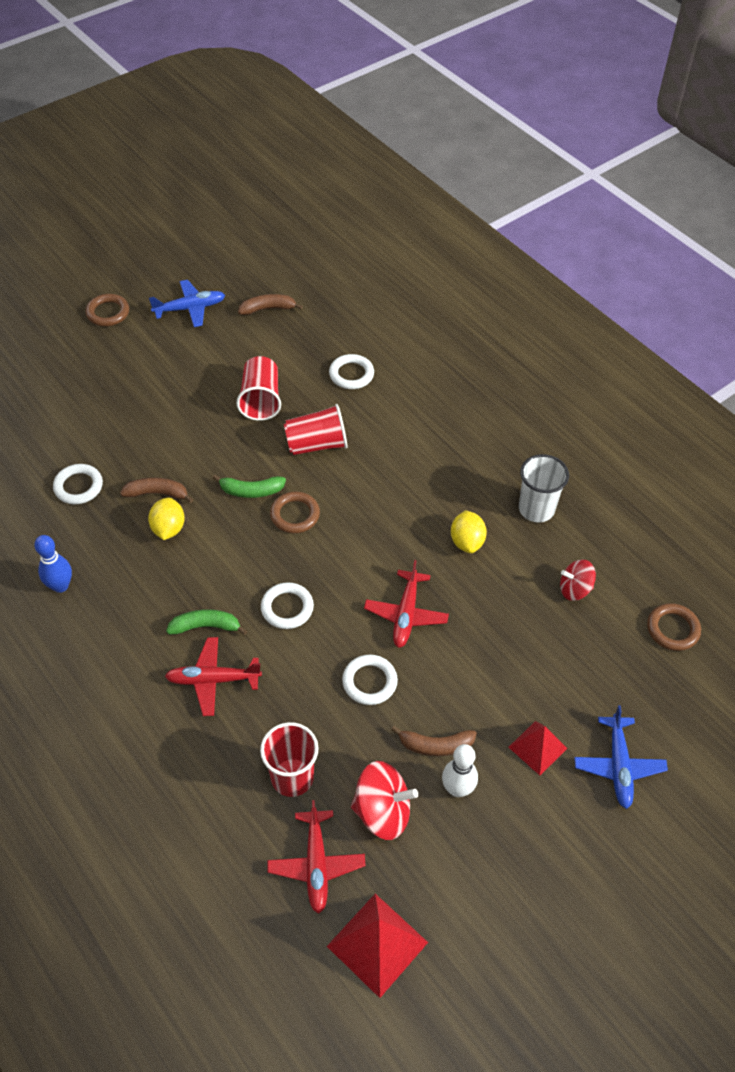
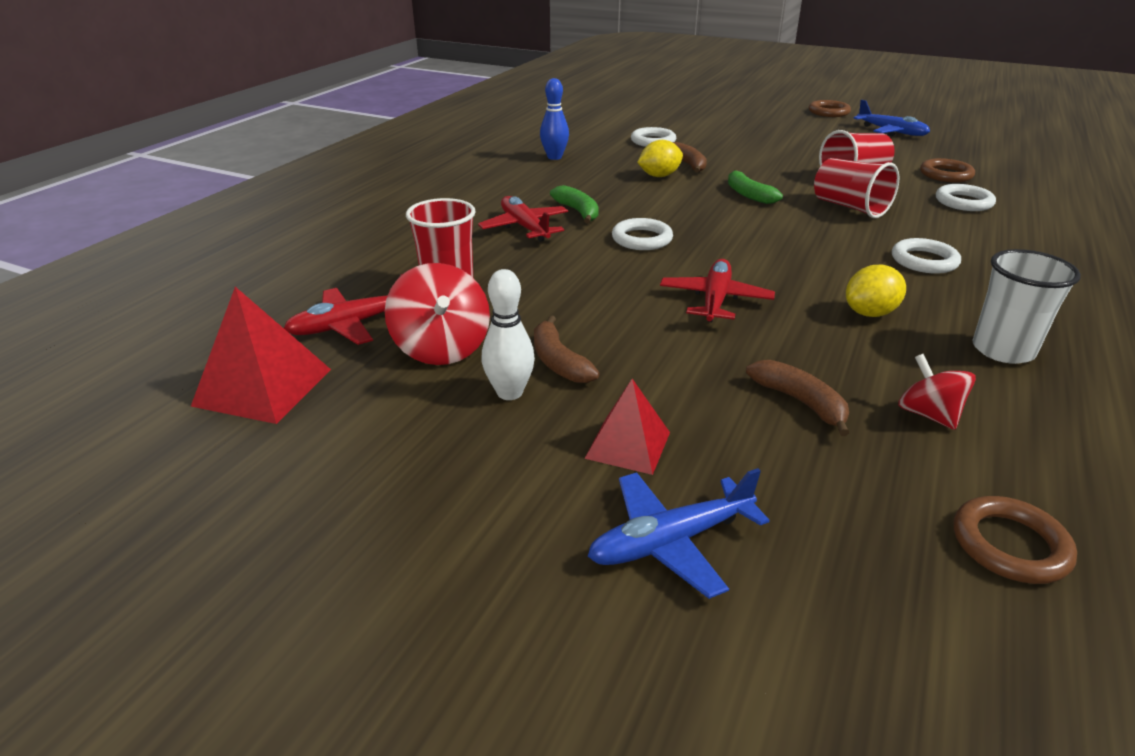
camera: 65 degrees right, 20 degrees down
(268, 309) = (956, 155): brown banana -> brown banana (800, 402)
(295, 515) = (752, 217): brown ring -> brown ring (945, 175)
(369, 682) = (603, 300): white ring -> white ring (924, 261)
(406, 614) = (715, 300): red plane -> red plane turned 120 degrees clockwise

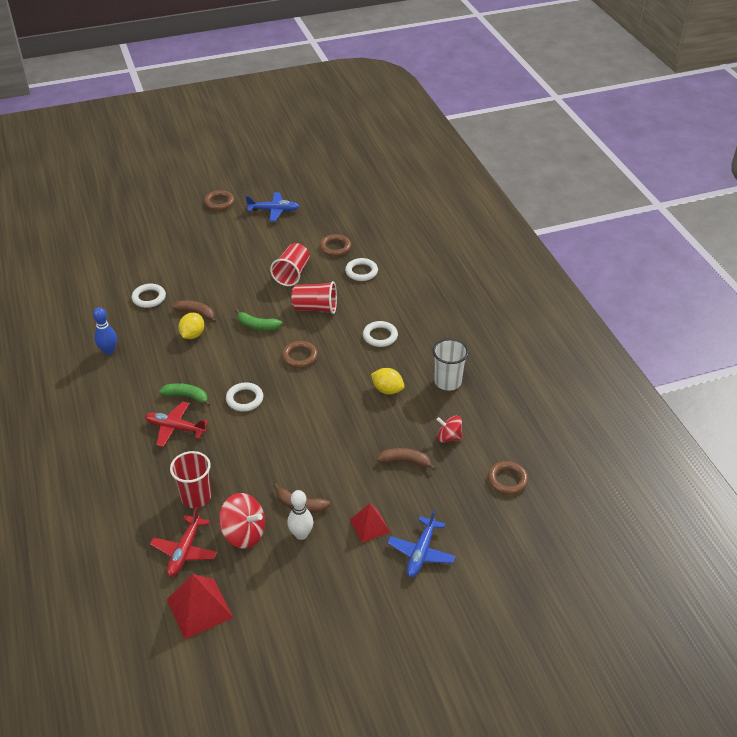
camera: 45 degrees left, 10 degrees up
(715, 300) = (322, 423): red plane -> none
(770, 234) = (300, 356): none -> brown ring
(870, 313) = (387, 390): yellow lemon -> yellow lemon turned 75 degrees counterclockwise

